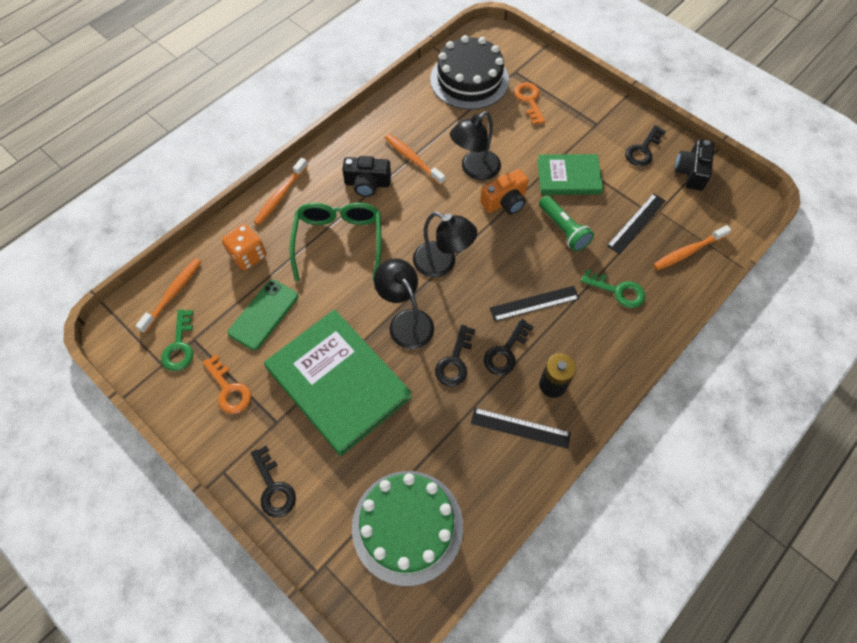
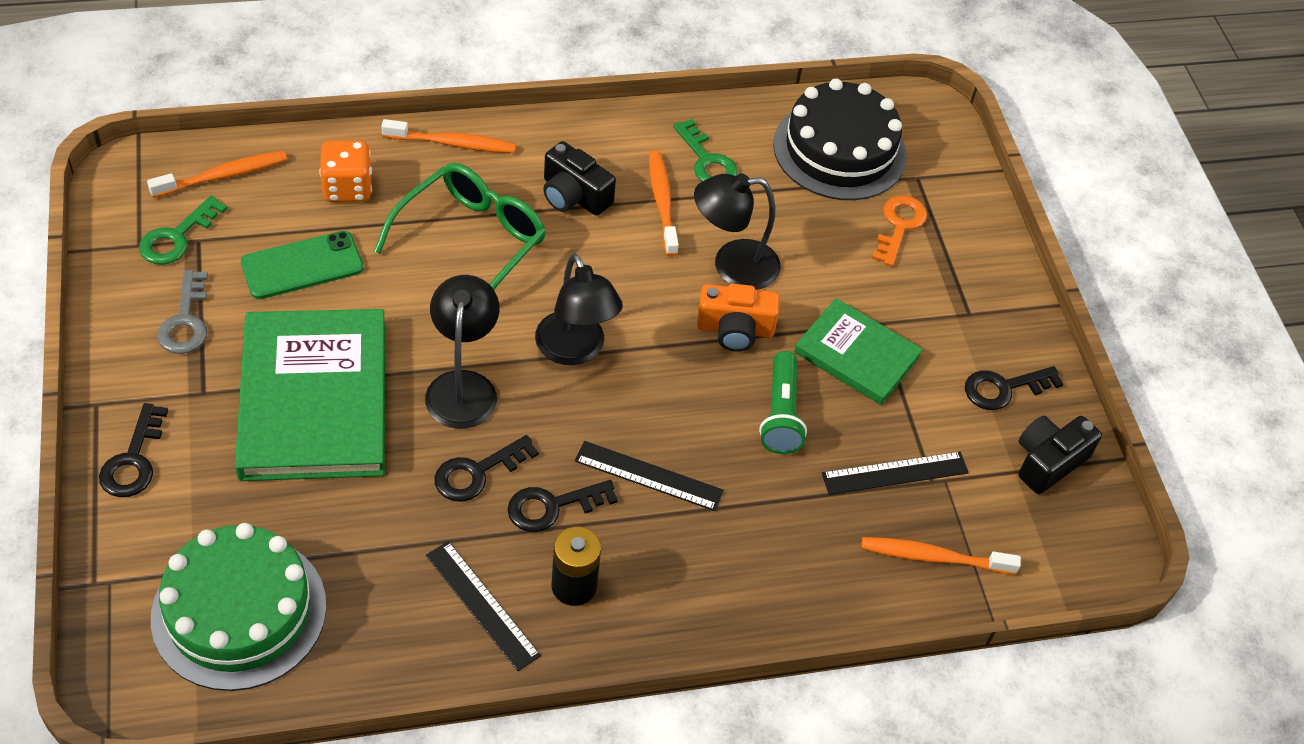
camera: 30 degrees right, 10 degrees down
(229, 389) = (185, 321): orange key -> grey key
(280, 195) = (452, 143): orange toothbrush -> orange toothbrush turned 150 degrees counterclockwise
(618, 291) = (779, 538): green key -> green key (707, 161)

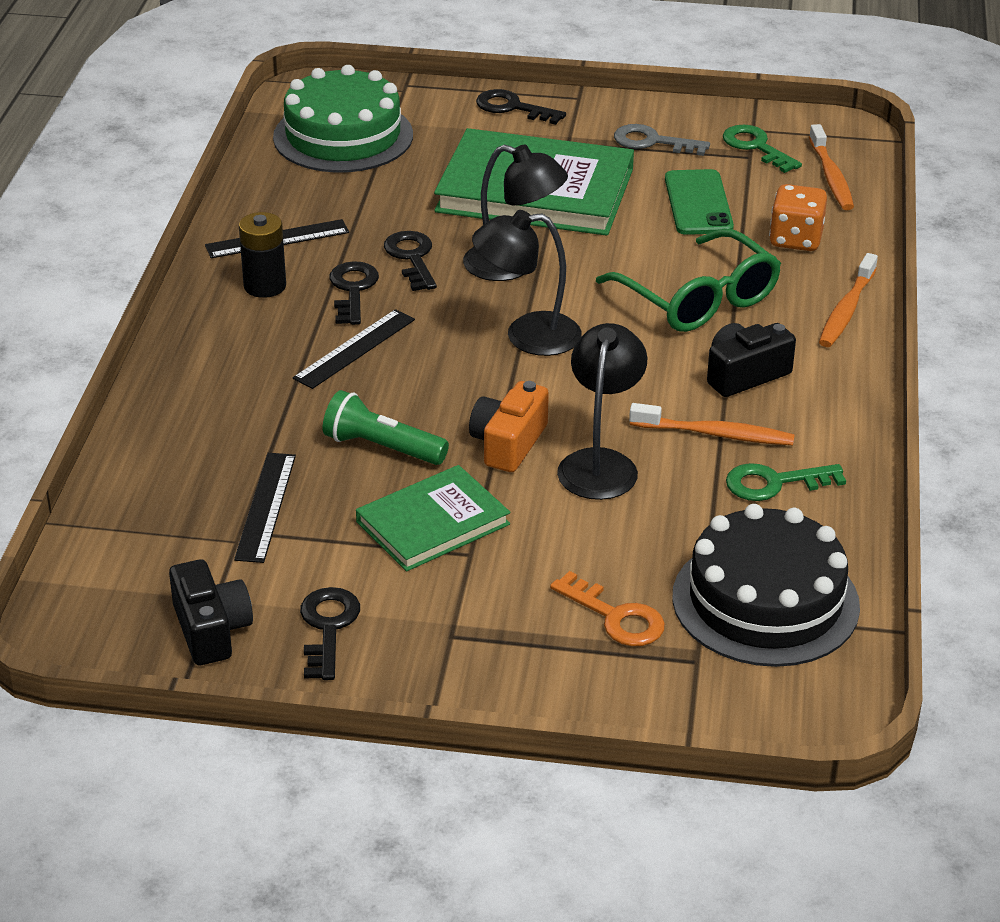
camera: 115 degrees right, 15 degrees down
(934, 557) = (152, 504): orange toothbrush -> none

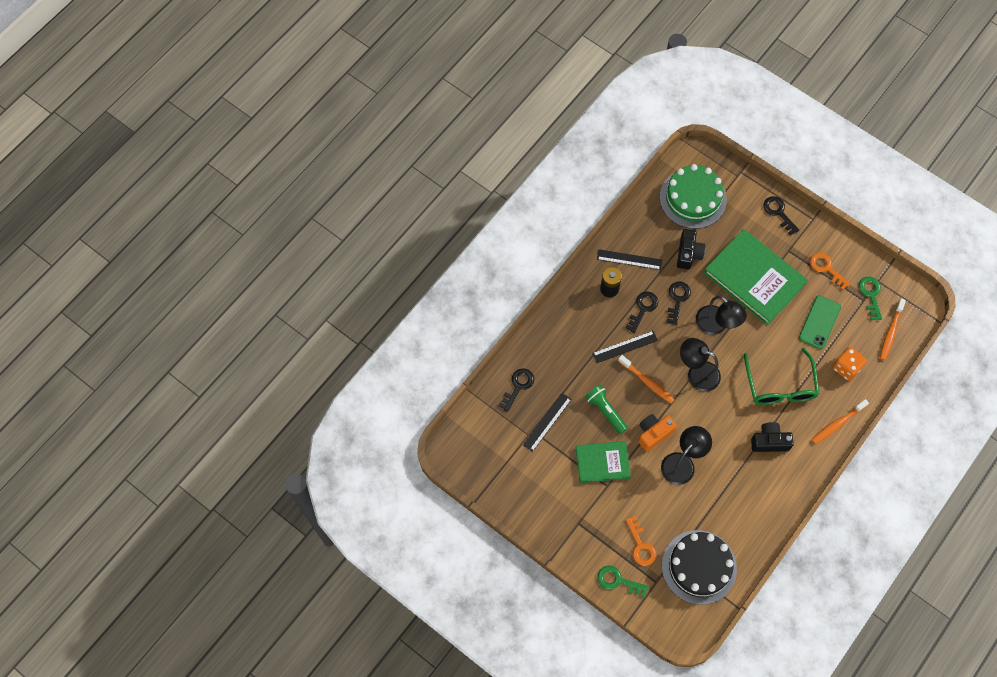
camera: 30 degrees right, 30 degrees up
(211, 630) = (499, 476): black camera -> black camera (688, 254)
(328, 627) = (538, 496): black key -> black key (518, 386)
(652, 142) = (826, 268): grey key -> orange key
(715, 434) = (736, 469): orange toothbrush -> orange toothbrush (647, 381)
(774, 483) = (741, 508): green key -> green key (617, 581)

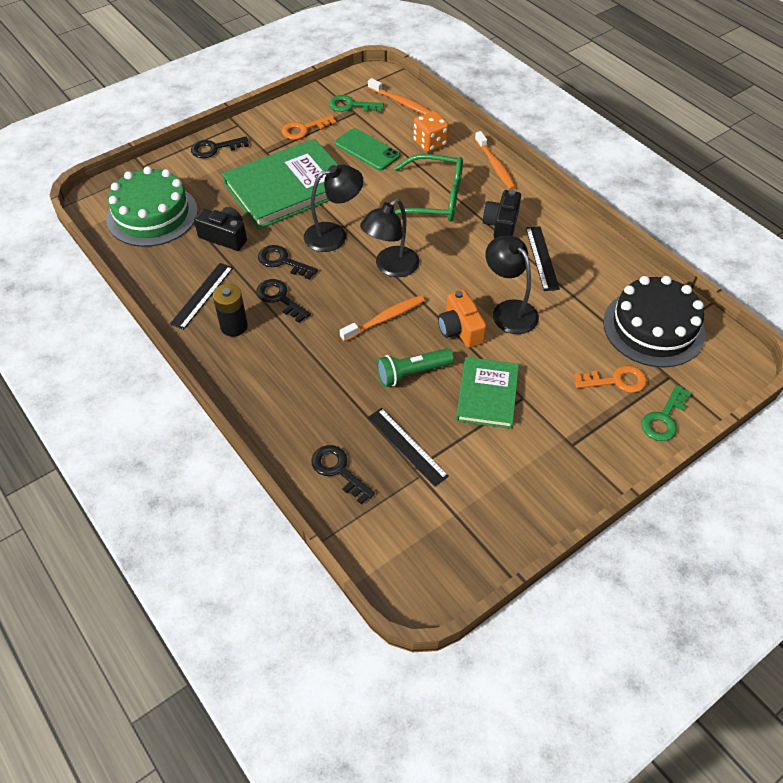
camera: 75 degrees left, 15 degrees down
(625, 347) = (326, 330): black ruler -> black ruler (541, 258)

